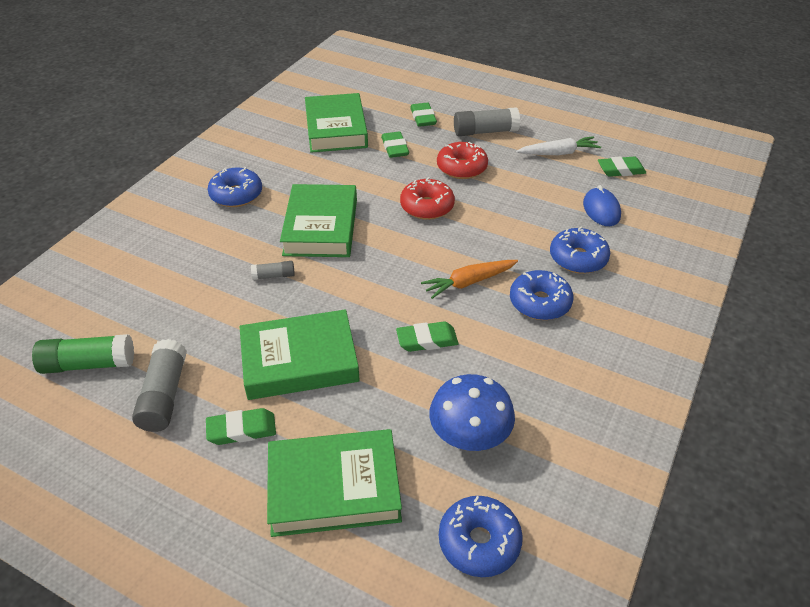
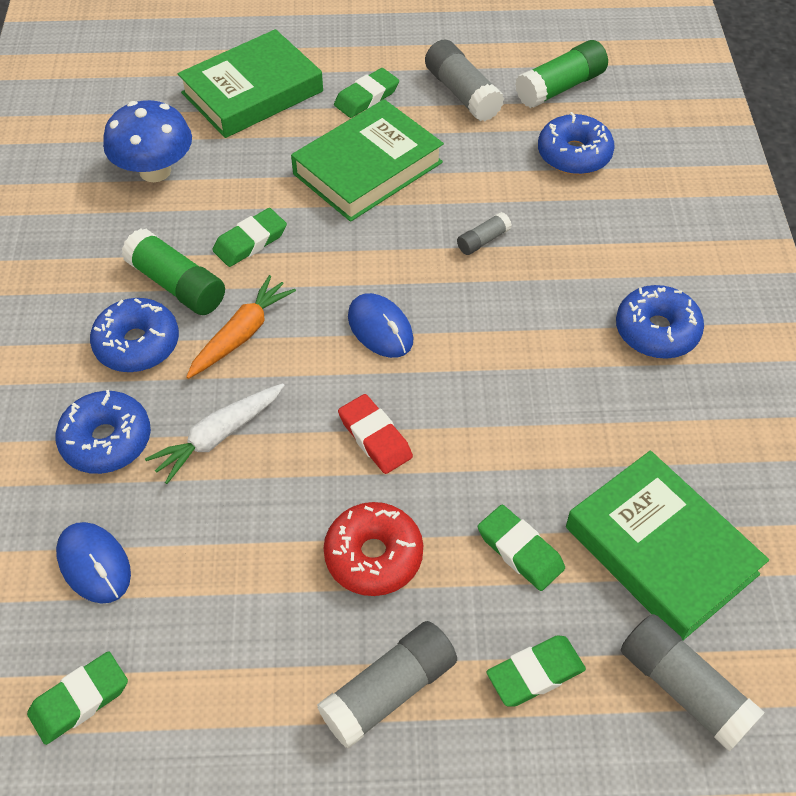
camera: 150 degrees right, 10 degrees up
(321, 227) = (493, 332): green book -> none
(371, 98) = (683, 688): none -> grey glue stick
(382, 253) = (380, 328): none -> blue mouse
(423, 118) = (535, 673): green eraser -> green eraser turned 75 degrees counterclockwise
(427, 207) = (375, 437): red donut -> red eraser
(479, 542) = (111, 105): blue donut -> blue donut (574, 154)
(496, 330) = (177, 285): none -> green glue stick
(558, 153) = (216, 693): white carrot -> white carrot (219, 436)

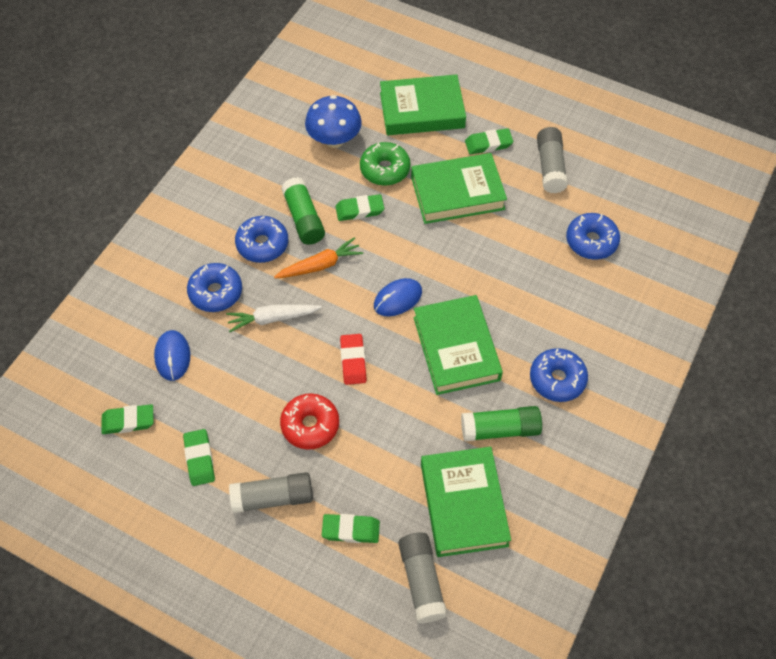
camera: 30 degrees right, 5 degrees up
(251, 179) = (385, 169): none -> green donut
(380, 328) = (397, 299): blue mouse -> blue mouse turned 60 degrees clockwise
(483, 240) = (494, 272): grey glue stick -> none
(503, 354) = (456, 348): none -> green book
(520, 551) = (387, 463): green eraser -> green eraser (199, 459)
(560, 87) = (617, 190): green glue stick -> green glue stick (500, 429)

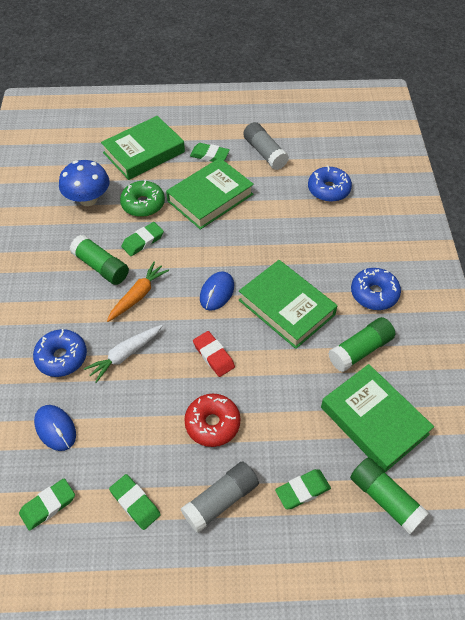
camera: 30 degrees left, 5 degrees down
(262, 244) = (78, 301): blue donut -> none
(421, 580) = (385, 499): grey glue stick -> green glue stick
(488, 144) = (209, 155): green eraser -> green eraser turned 60 degrees clockwise

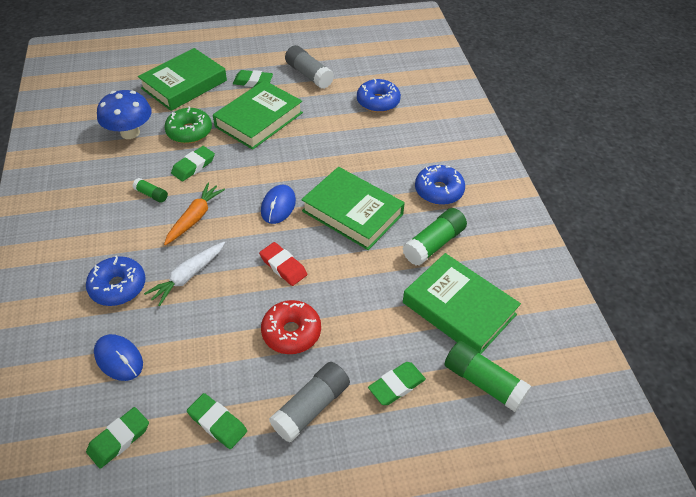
camera: 10 degrees left, 5 degrees down
(101, 267) = (151, 194): green glue stick -> green glue stick, size x0.53

